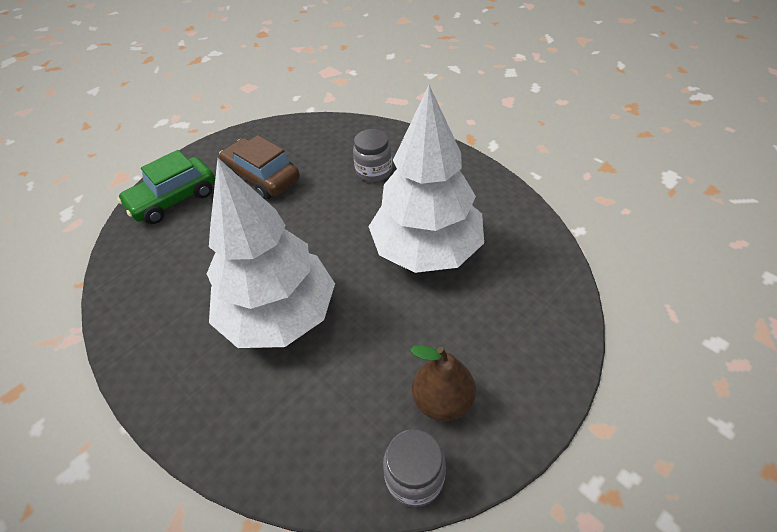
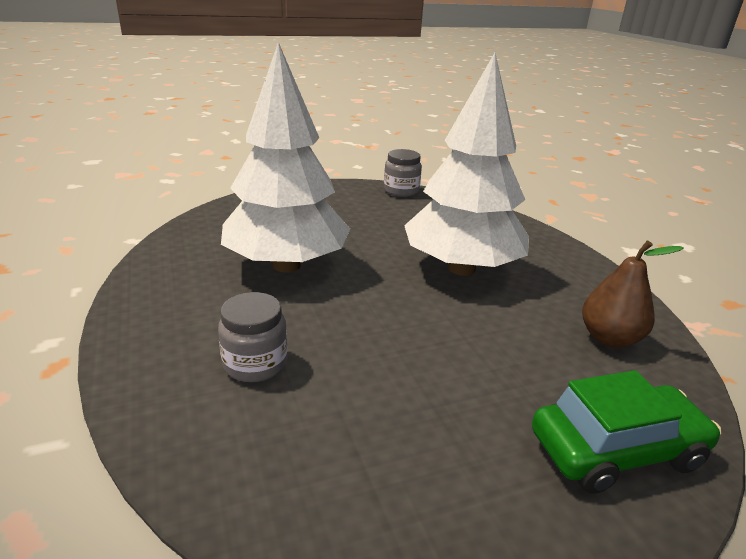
camera: 160 degrees left, 20 degrees down
(262, 177) = (441, 429): brown car -> none
(442, 400) = (361, 203): brown pear -> brown pear (609, 338)

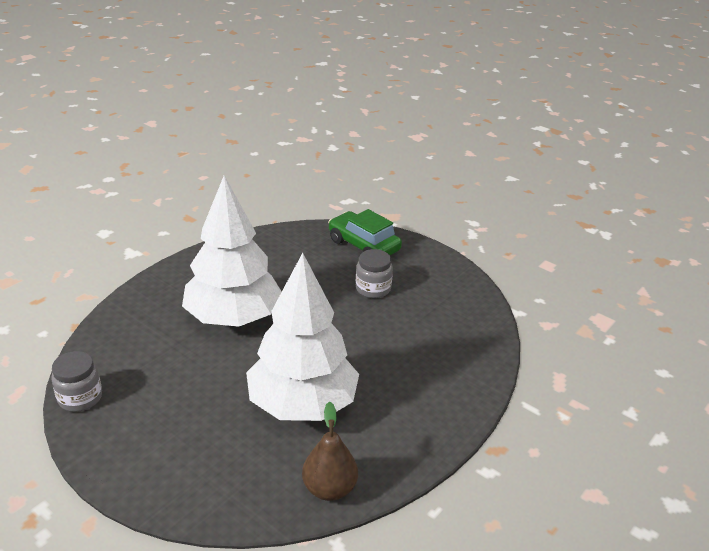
camera: 120 degrees left, 5 degrees up
(255, 363) = (416, 363): grey jar -> grey jar (373, 289)
(609, 338) = (274, 252): brown pear -> brown pear (329, 489)

